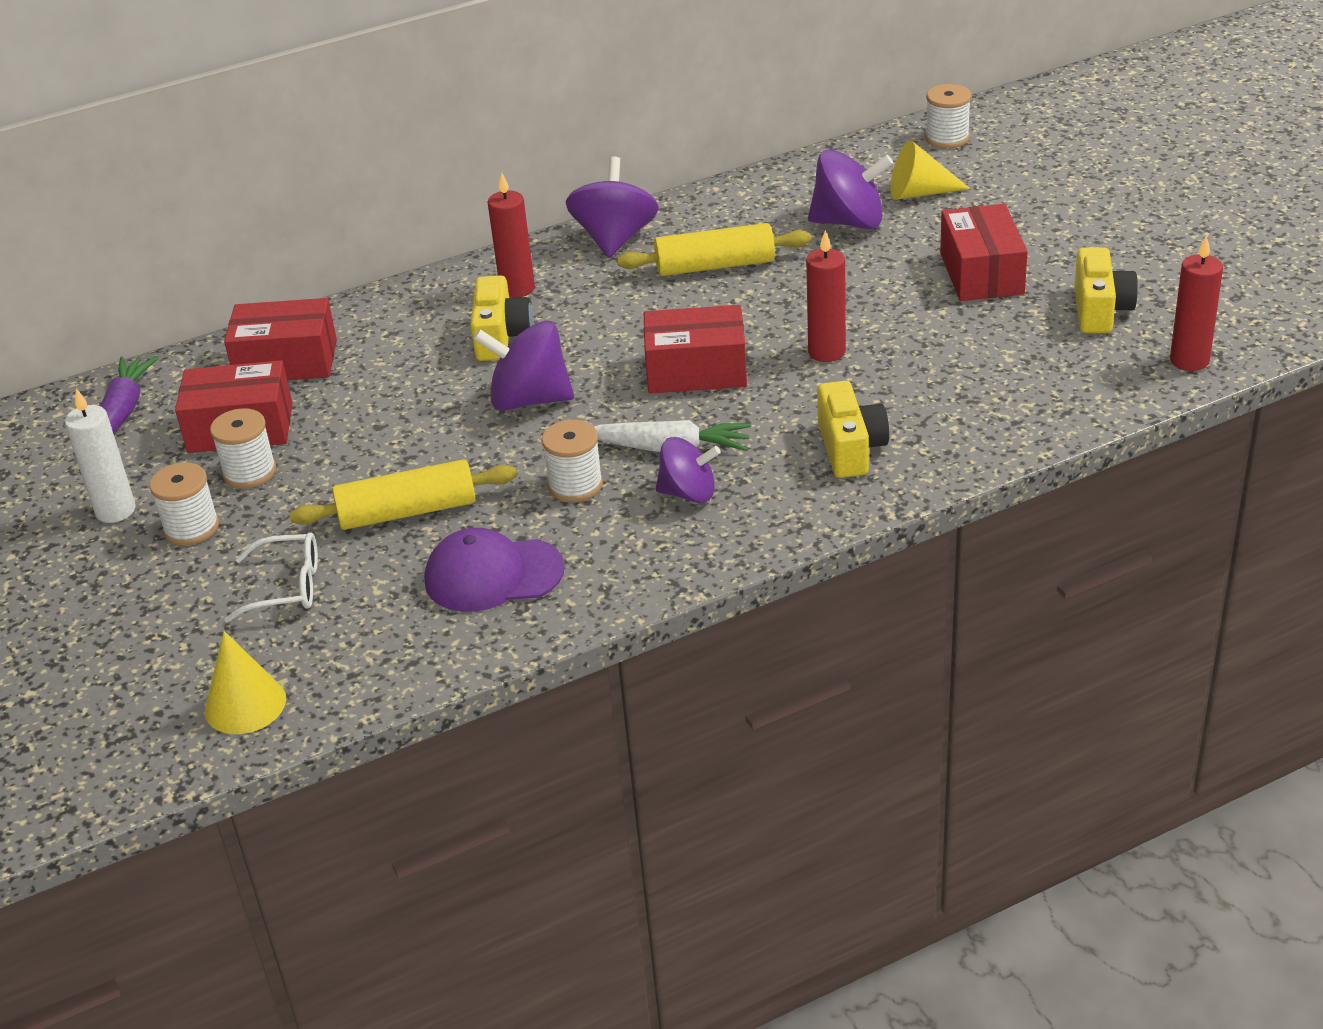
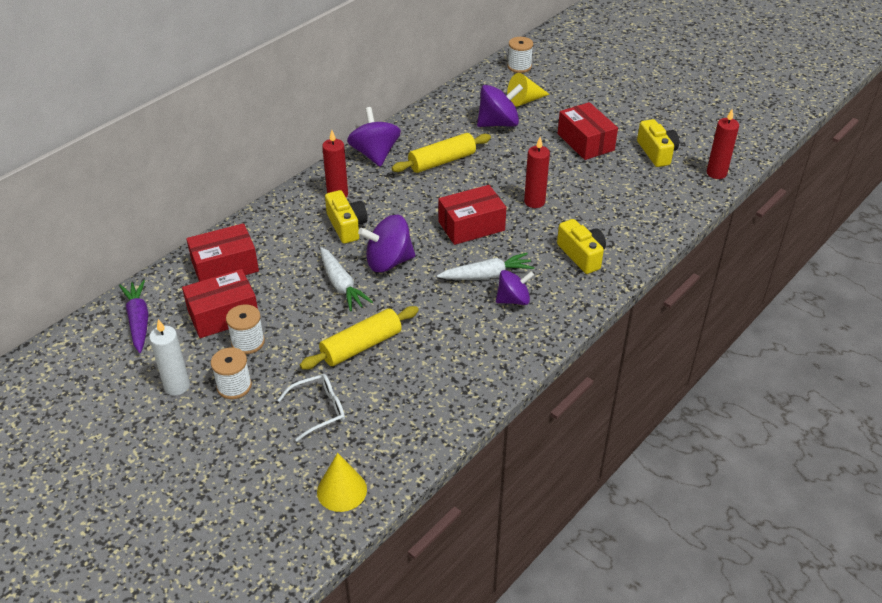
camera: 25 degrees left, 5 degrees up
(436, 420) = (341, 285): none -> white carrot
(493, 575) = (436, 373): purple cap -> none
(575, 485) = (448, 308): white spool -> none

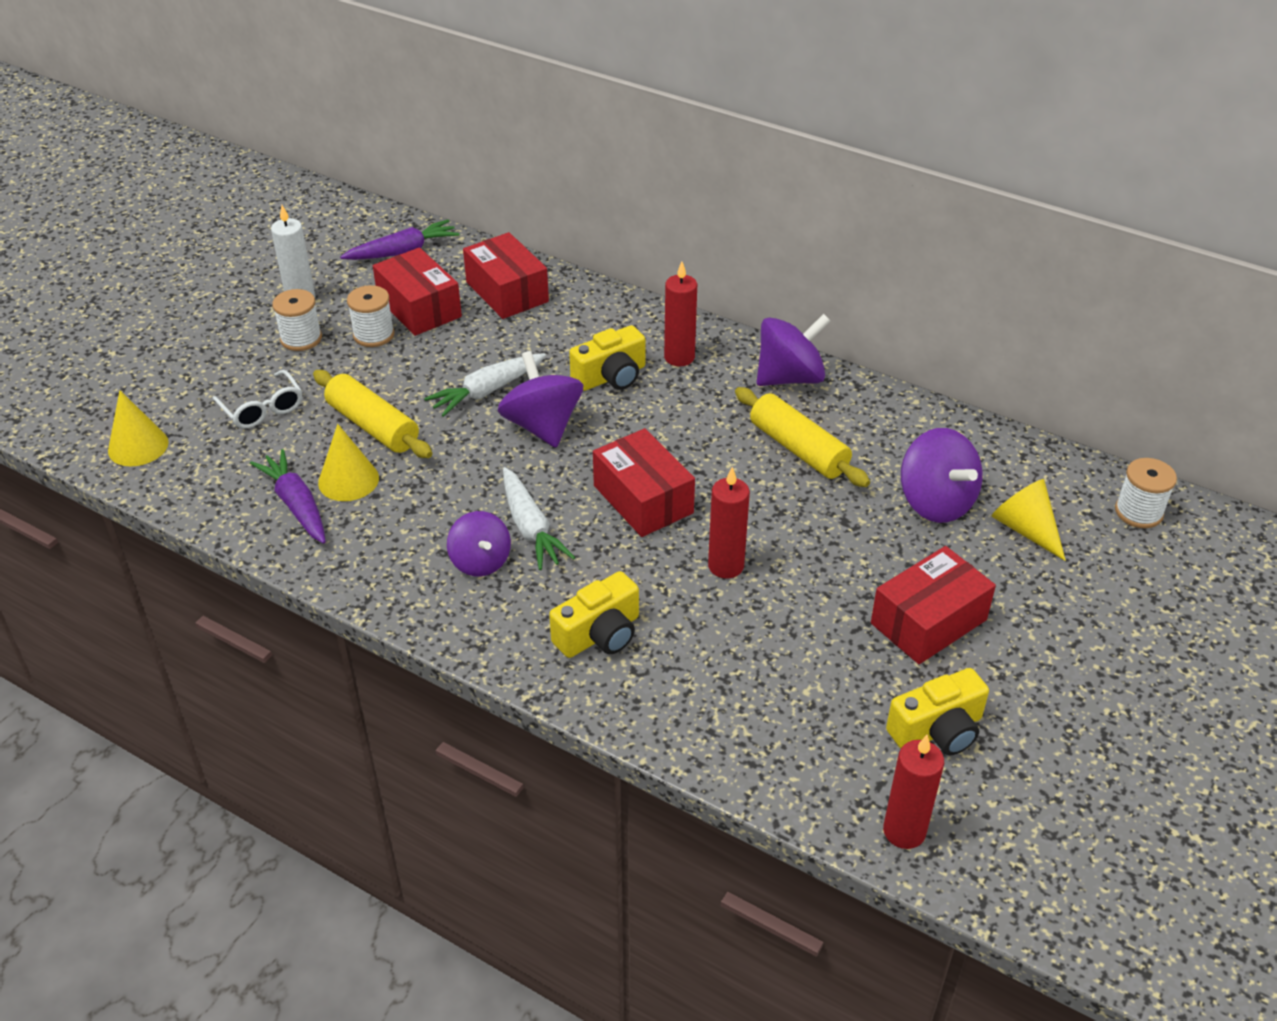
camera: 80 degrees right, 0 degrees up
(418, 361) = (348, 480): none -> yellow cone
(438, 390) = (296, 504): none -> purple carrot

